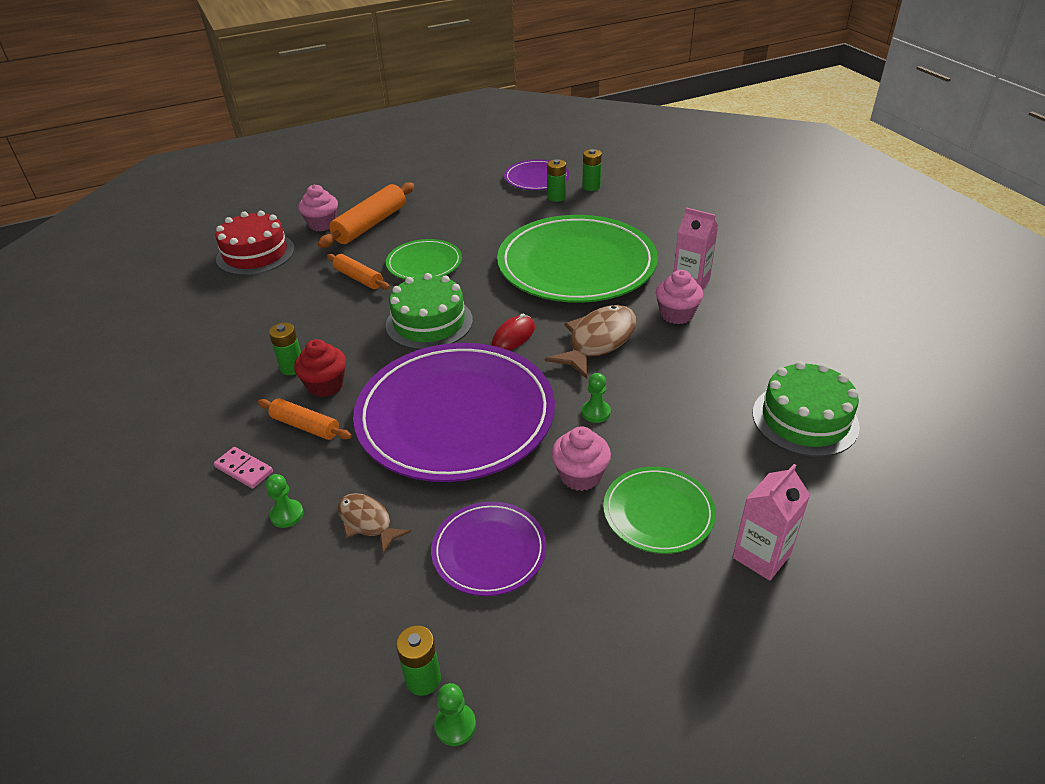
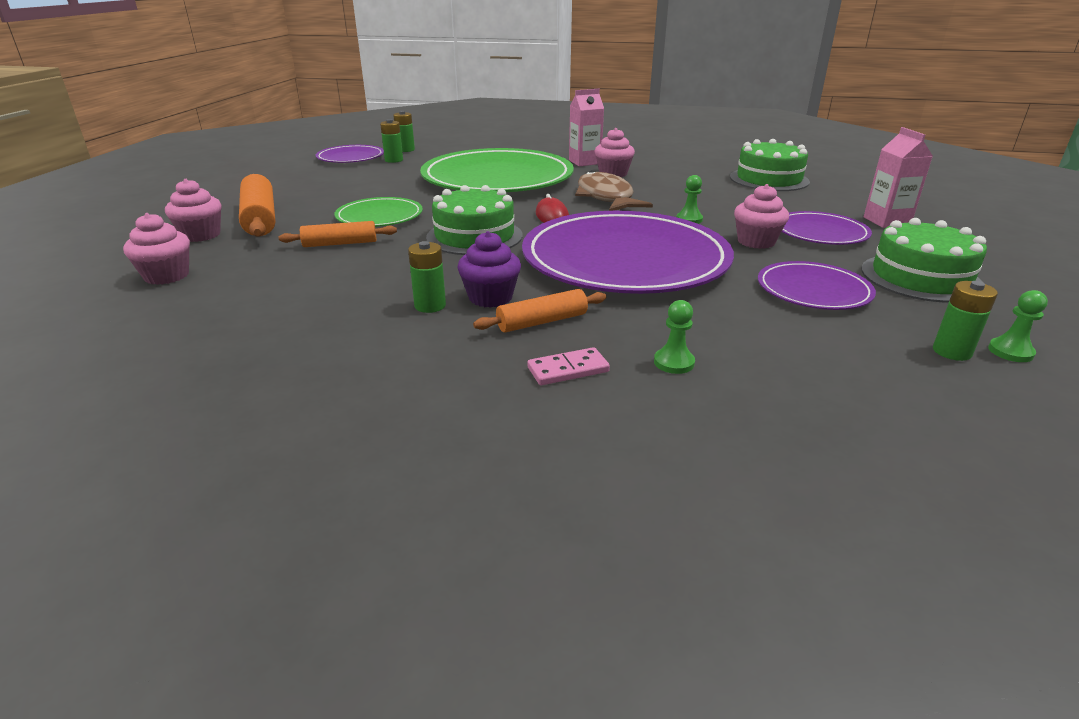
camera: 55 degrees left, 10 degrees down
(255, 254) = (167, 276): red cake -> pink cupcake
(325, 385) = (490, 297): red cupcake -> purple cupcake
(367, 522) = (728, 327): brown fish -> none
(596, 622) = (920, 277): none -> green cake
(658, 512) = (820, 232): green plate -> purple plate

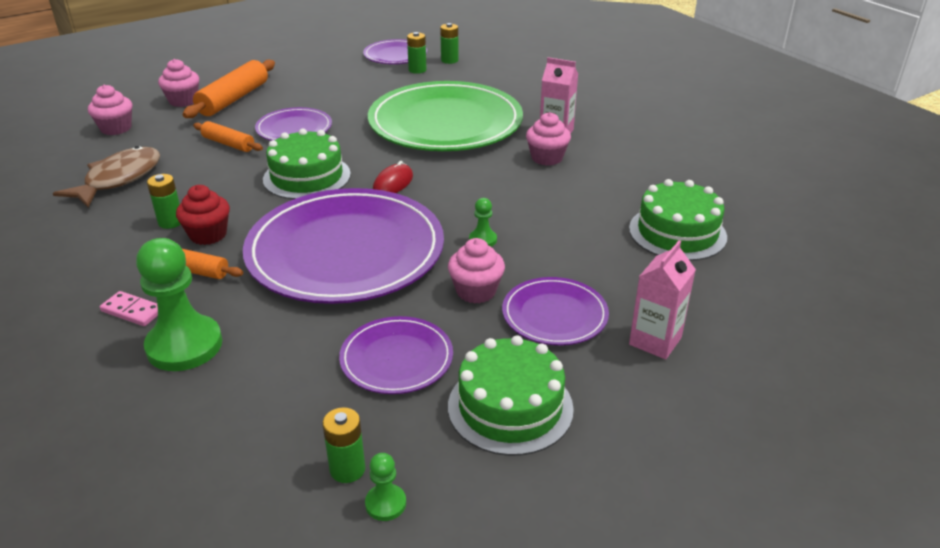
camera: 45 degrees right, 5 degrees up
(379, 216) = (294, 128): green plate -> purple plate
(490, 297) = (208, 235): purple cupcake -> red cupcake
(606, 197) = (476, 183): brown fish -> brown fish (119, 179)
(674, 362) = (184, 345): green pawn -> green pawn, size x2.21

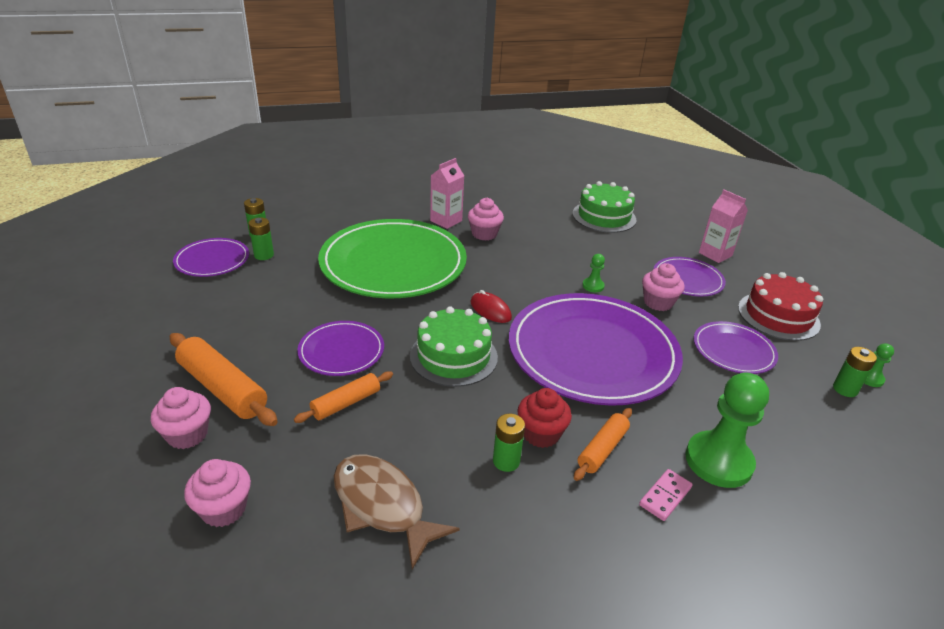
camera: 75 degrees left, 0 degrees up
(510, 407) = (778, 316): green cake -> red cake

